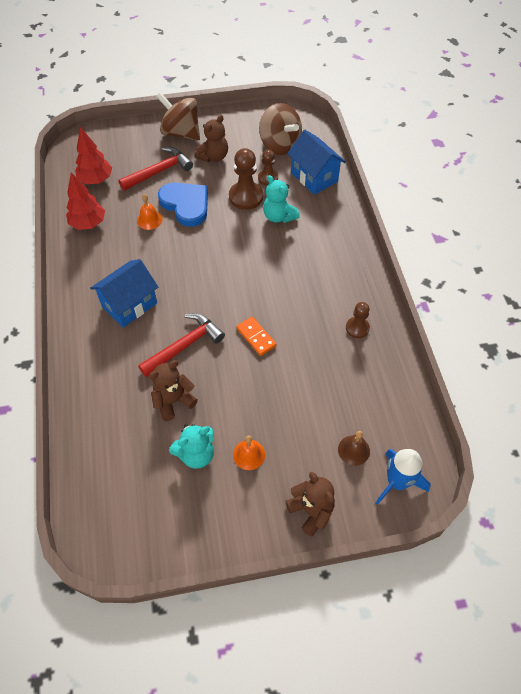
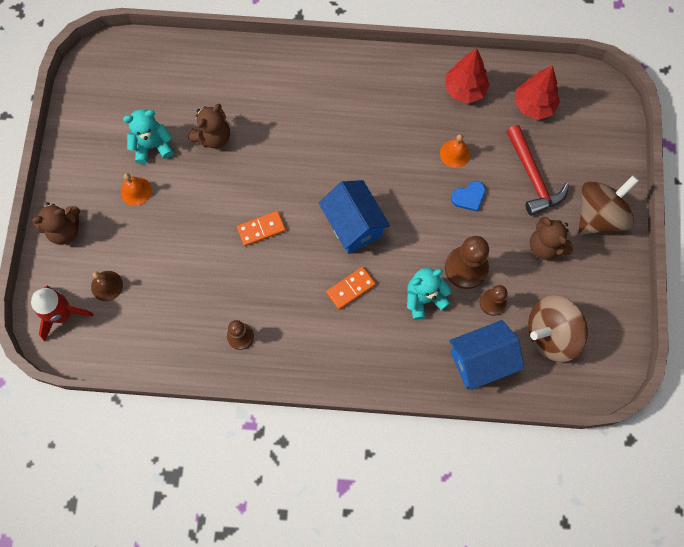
camera: 105 degrees right, 15 degrees up
(129, 305) = (339, 115): blue house -> blue house (353, 225)
(173, 401) = (213, 137): brown teddy bear -> brown teddy bear turned 60 degrees clockwise
(184, 346) = (272, 158): red hammer -> none
(186, 205) = (469, 197): blue heart -> blue heart, size x0.50
(196, 454) = (152, 146): turquoise teddy bear -> turquoise teddy bear turned 90 degrees clockwise
(287, 262) = (351, 288): none -> orange domino
(397, 482) = (62, 314): blue rocket -> red rocket

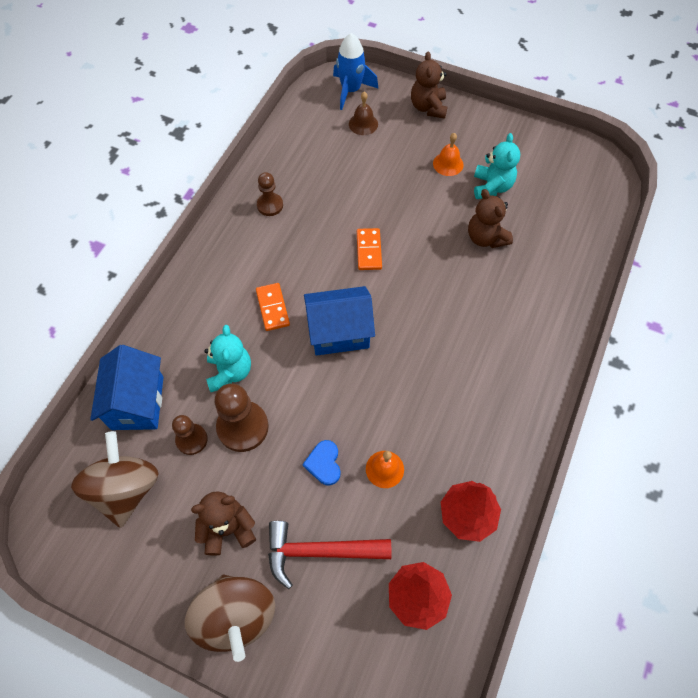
camera: 110 degrees right, 10 degrees down
(62, 314) = (351, 90): red rocket -> blue rocket

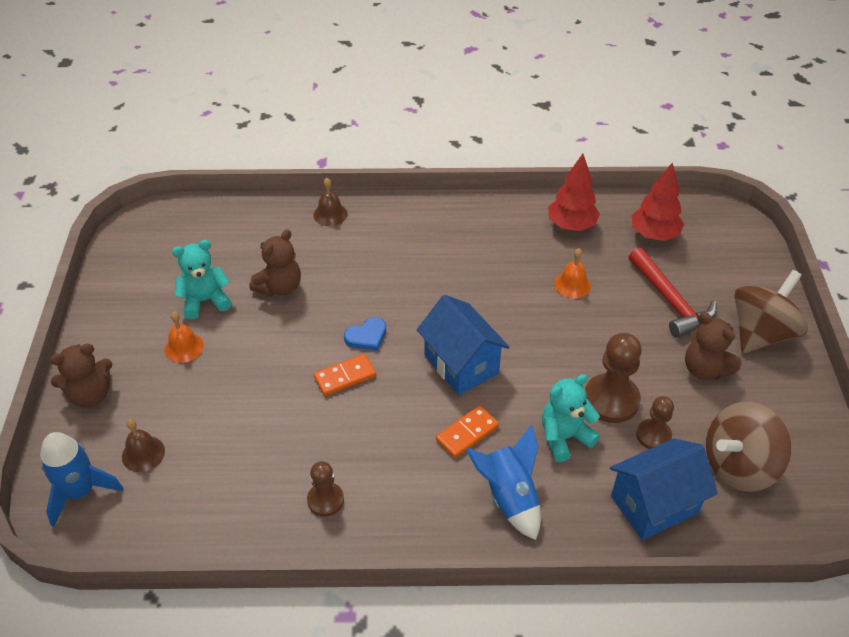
camera: 115 degrees left, 15 degrees down
(205, 310) = (509, 496): none -> blue rocket
(324, 463) = (598, 326): blue heart -> blue heart (367, 336)
(566, 303) = (330, 214): none -> brown bell

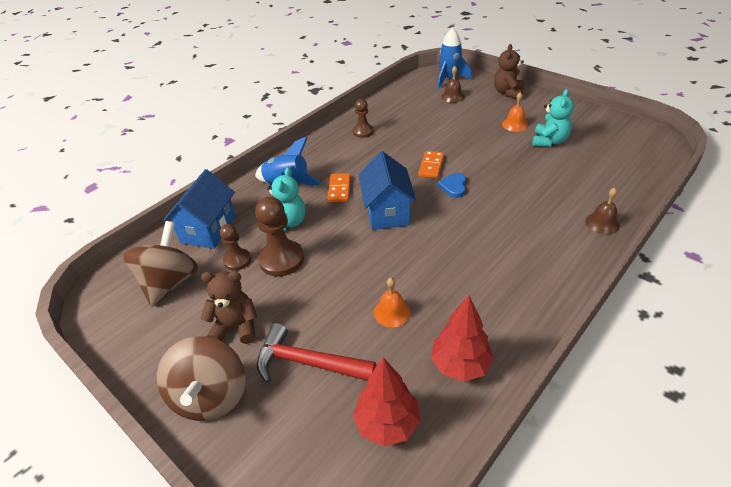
camera: 135 degrees right, 5 degrees down
(279, 287) = (535, 171): brown teddy bear -> none
(461, 364) = (387, 212): blue house -> blue house turned 75 degrees clockwise

